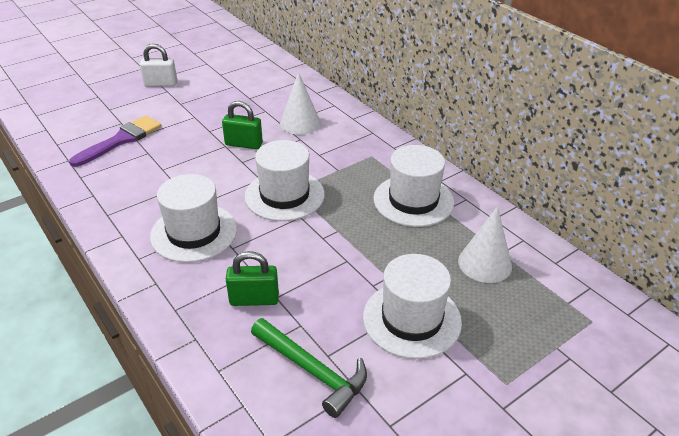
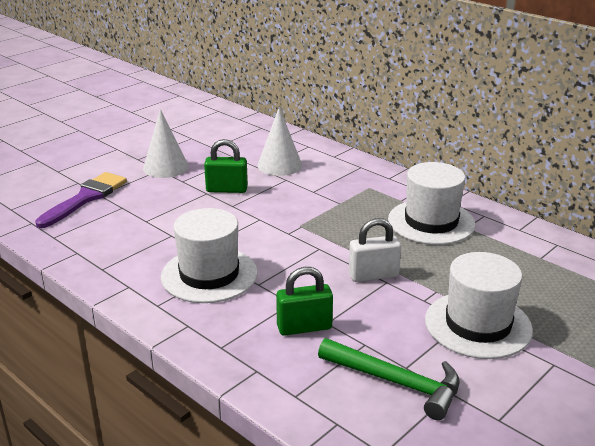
camera: 10 degrees left, 10 degrees down
(161, 84) = (107, 143): white padlock -> white padlock (373, 275)
(284, 195) = (293, 231): white hat -> none
(485, 263) = (528, 268): white cone -> white cone (165, 167)

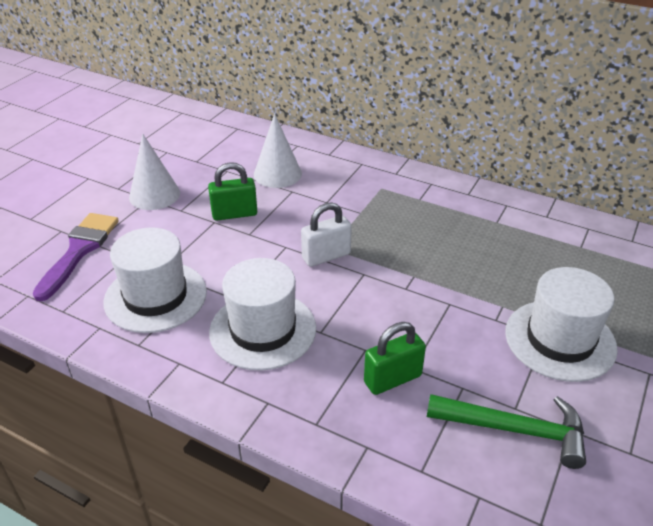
camera: 15 degrees left, 10 degrees up
(373, 275) = (433, 298): white padlock -> white padlock (326, 256)
(431, 222) = (460, 221): white hat -> white hat (155, 296)

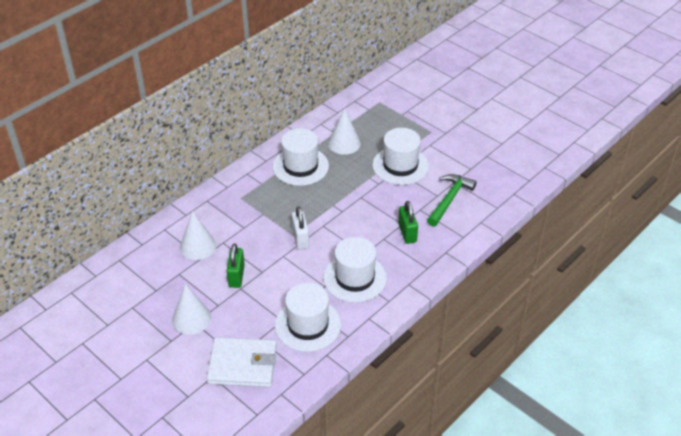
camera: 75 degrees left, 5 degrees up
(79, 251) = (242, 365): purple brush -> white wallet
(478, 227) = (300, 166): none -> white hat
(563, 261) = (344, 143): none -> white cone

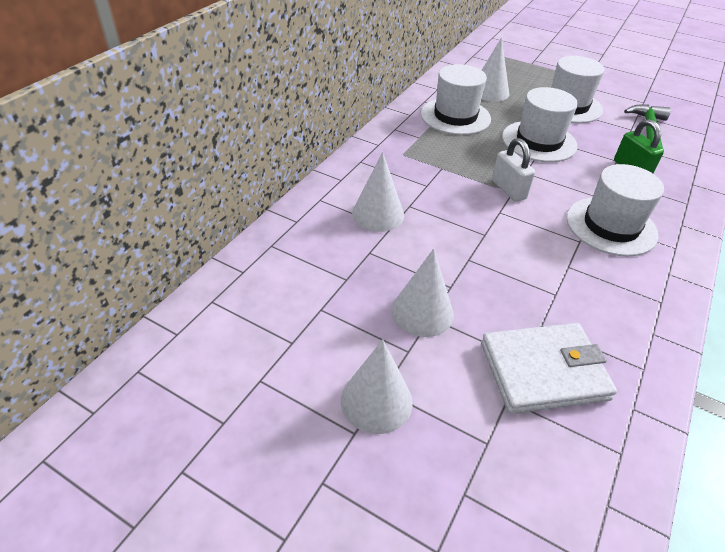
camera: 15 degrees left, 0 degrees up
(139, 364) = (376, 401): none -> white cone
(236, 276) = (453, 244): green padlock -> none
(308, 325) = (596, 295): white hat -> white hat (539, 141)

